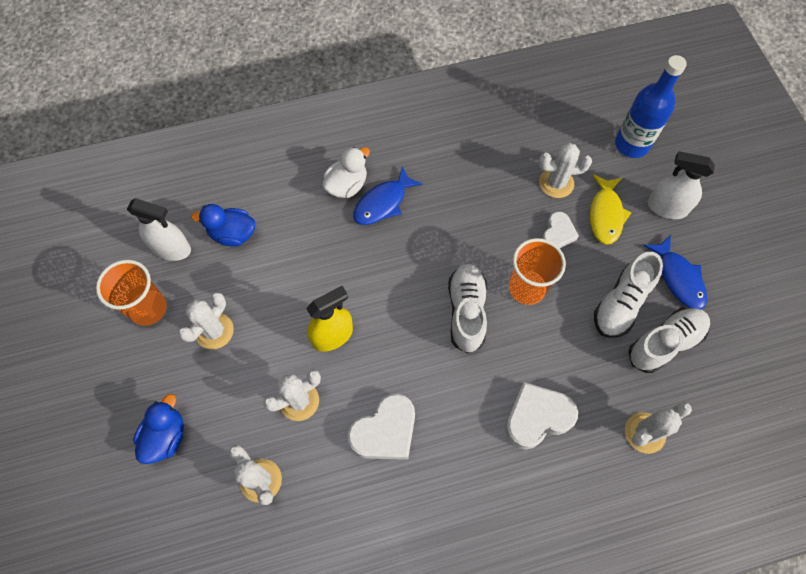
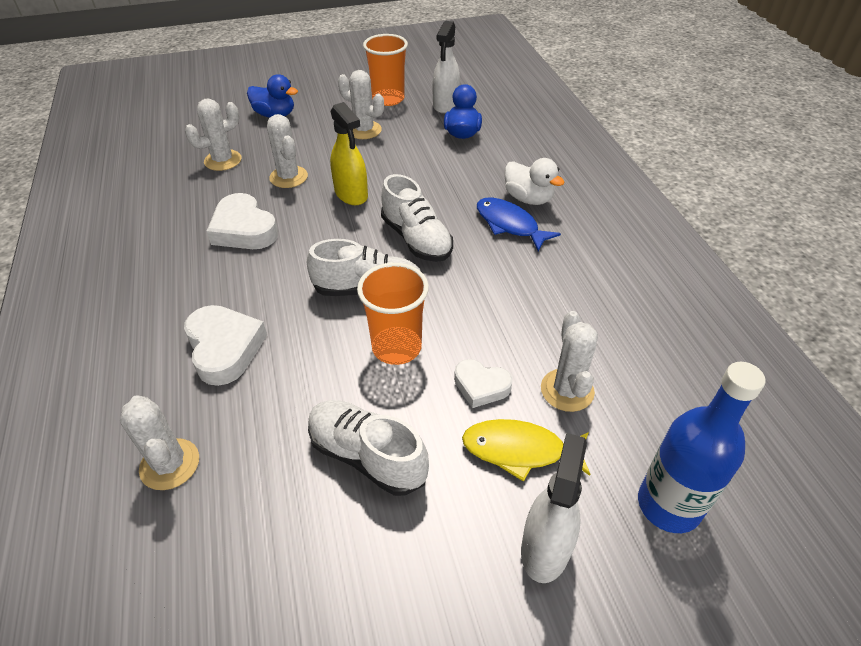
camera: 90 degrees right, 20 degrees down
(664, 343) = (295, 509): white shoe -> white shoe (416, 239)
(678, 278) = (406, 548): blue fish -> none

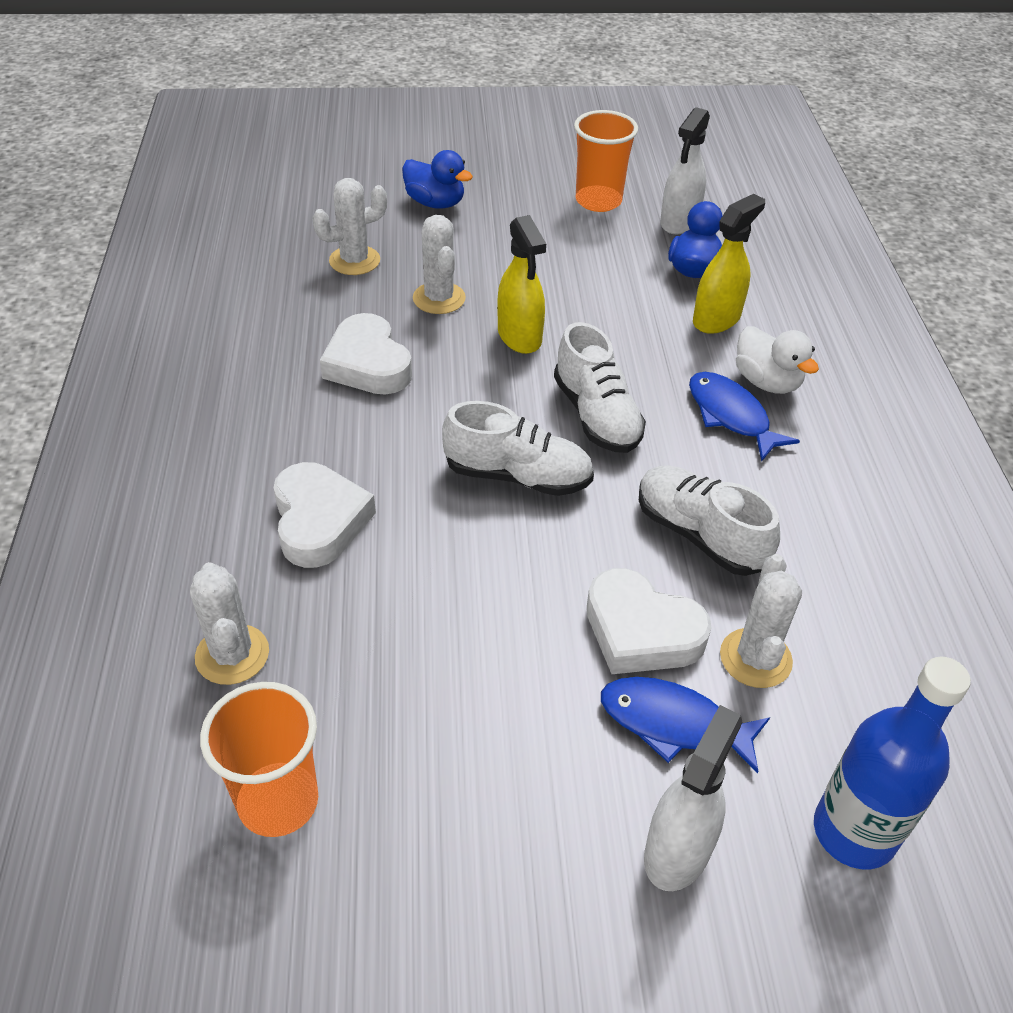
camera: 10 degrees right, 0 degrees up
(364, 130) = (555, 244): white cactus -> none
(367, 456) = (475, 692): white shoe -> white shoe (699, 535)
(396, 347) = (540, 560): orange cup -> orange cup (278, 801)
(481, 386) = (641, 631): white heart -> white heart, size x1.62
(485, 163) = (716, 319): none -> yellow spray bottle
(519, 450) = (673, 723): yellow fish -> blue fish

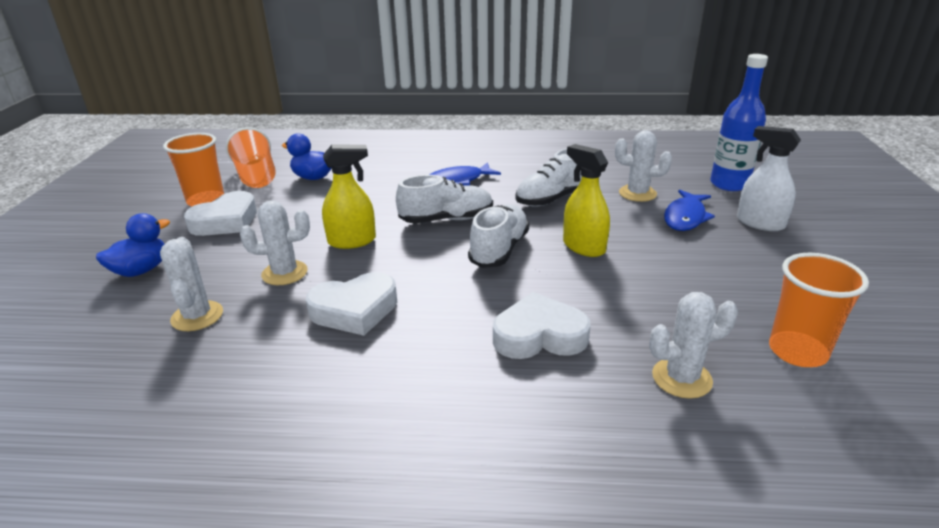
camera: 80 degrees left, 15 degrees down
(641, 631) = (626, 220): white heart -> white heart (226, 221)
(679, 221) = (256, 177): white spray bottle -> orange cup
(716, 319) = (367, 176): yellow spray bottle -> yellow spray bottle (583, 247)
(767, 382) = (431, 169): white duck -> none

